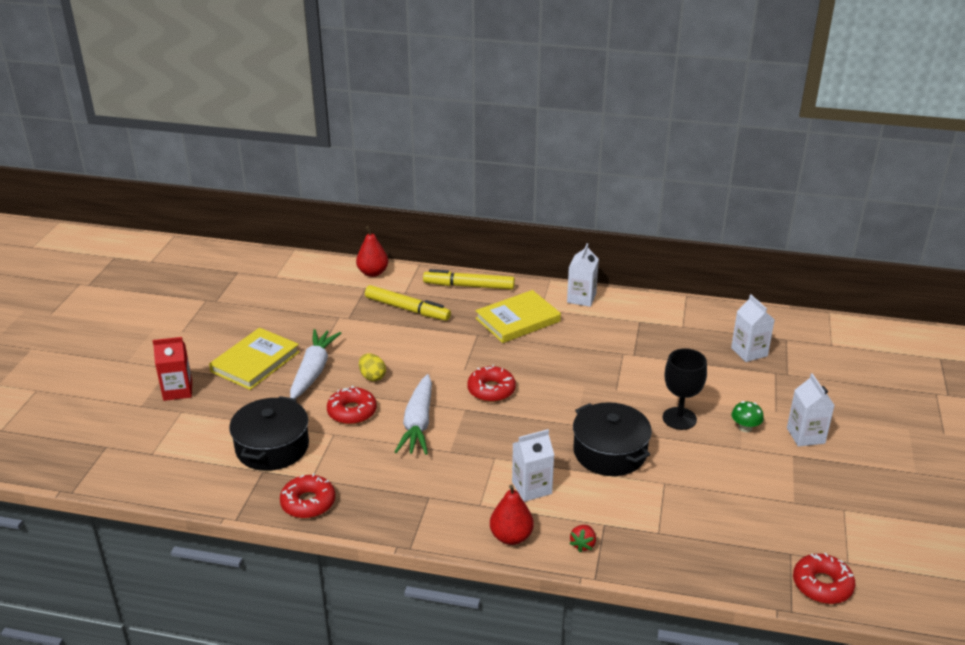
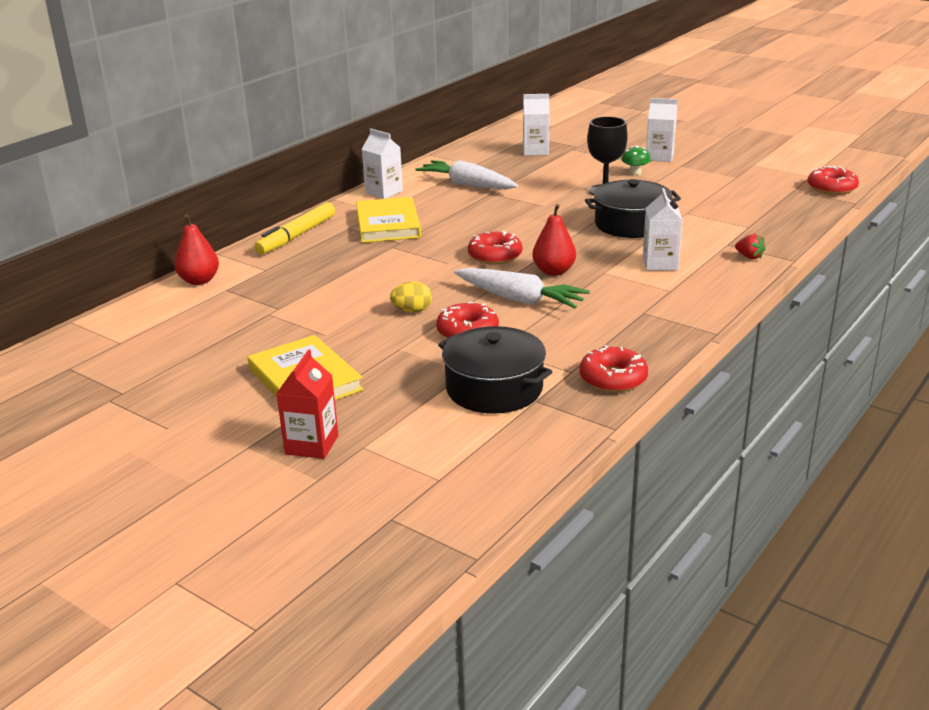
camera: 65 degrees left, 5 degrees down
(313, 371) = (365, 344): white carrot -> white carrot (467, 185)
(407, 309) = (301, 273): yellow marker -> none
(511, 537) = (724, 284): red pear -> red pear (554, 271)

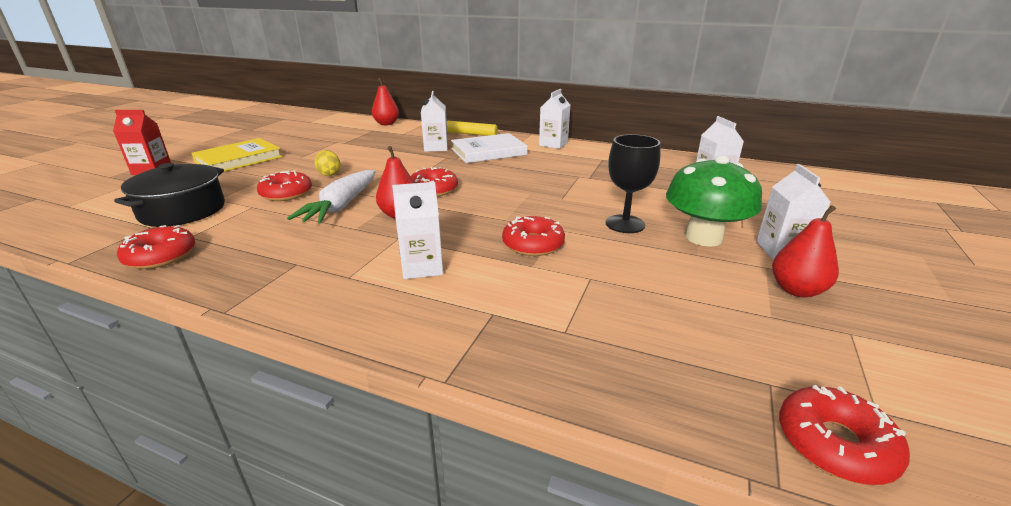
camera: 75 degrees right, 0 degrees up
(349, 251) = (436, 147): none -> white carton
(388, 224) = (489, 152): yellow book -> white book
(467, 185) = (591, 166): white carrot -> none
(631, 224) = (533, 244): black pot -> red donut
(635, 172) = (703, 237): green mushroom -> green mushroom, size x2.28
(709, 165) = (796, 290): none -> red pear
(749, 257) = (451, 334): red strawberry -> none

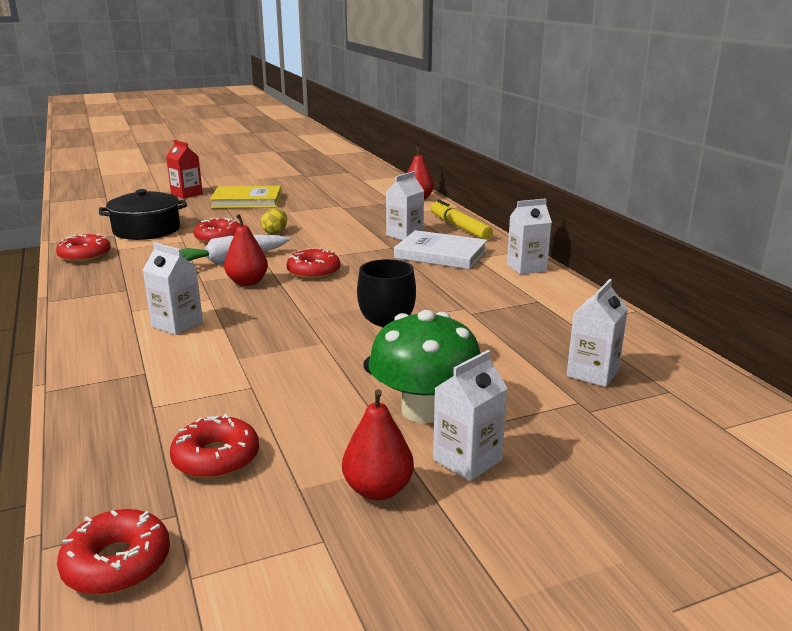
camera: 45 degrees right, 5 degrees down
(533, 244) = (276, 344): red donut -> red donut (216, 458)

